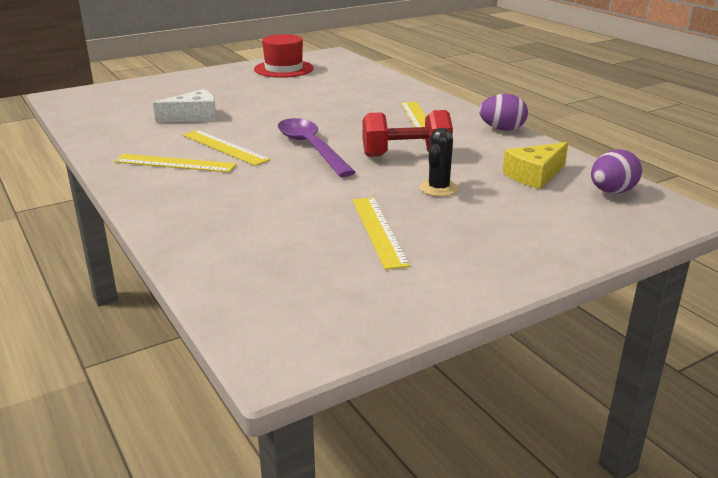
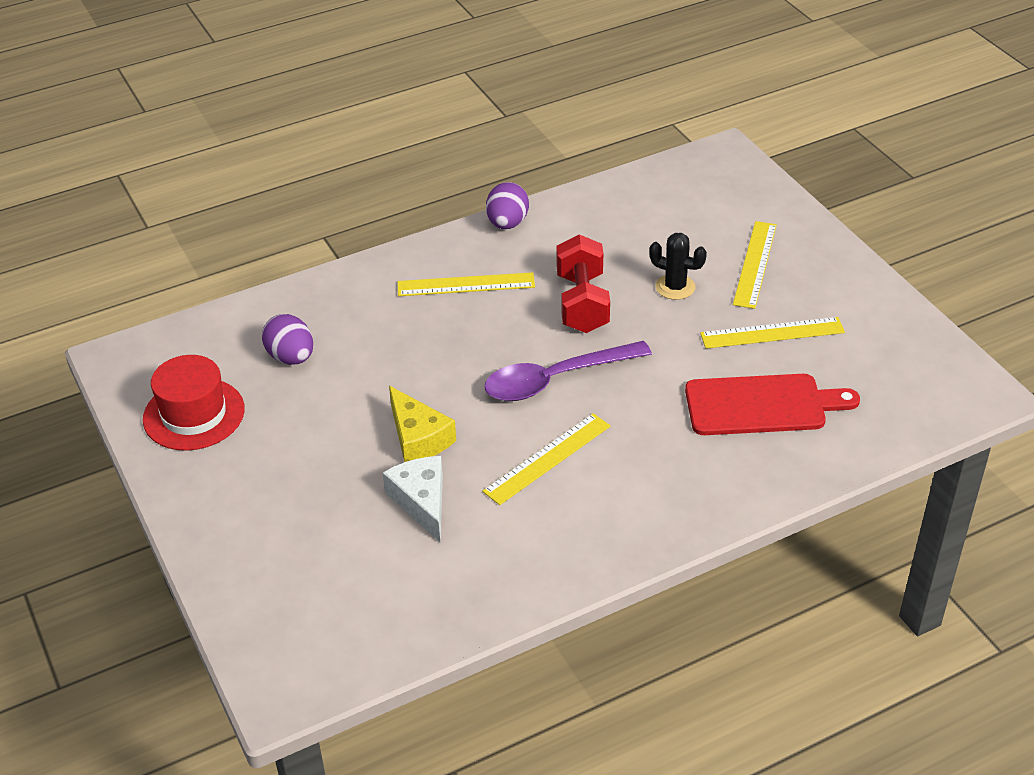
camera: 85 degrees left, 15 degrees up
(175, 163) = (600, 500): yellow ruler -> yellow ruler (755, 264)
(273, 223) = (761, 405): none -> red cutting board
(534, 175) = (642, 220): yellow cheese -> yellow cheese (418, 438)
(612, 192) = (681, 181): purple egg -> purple egg (291, 357)

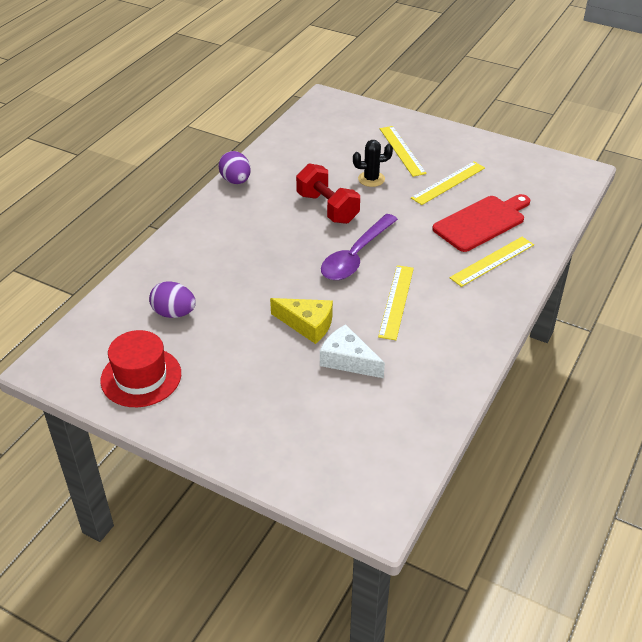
camera: 35 degrees left, 0 degrees up
(466, 285) = (246, 225): yellow ruler -> yellow ruler (492, 261)

